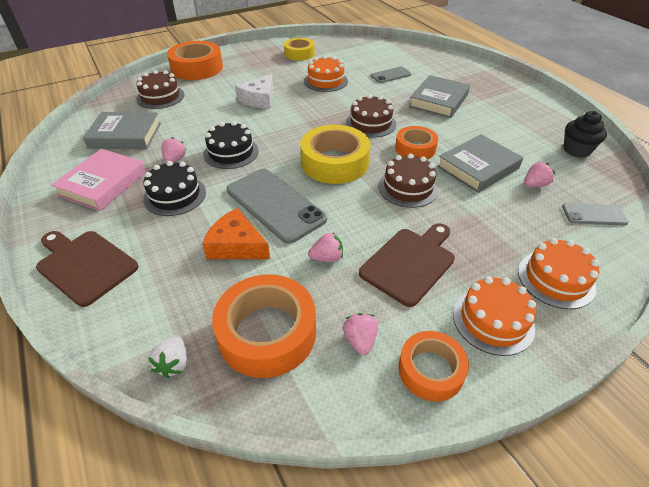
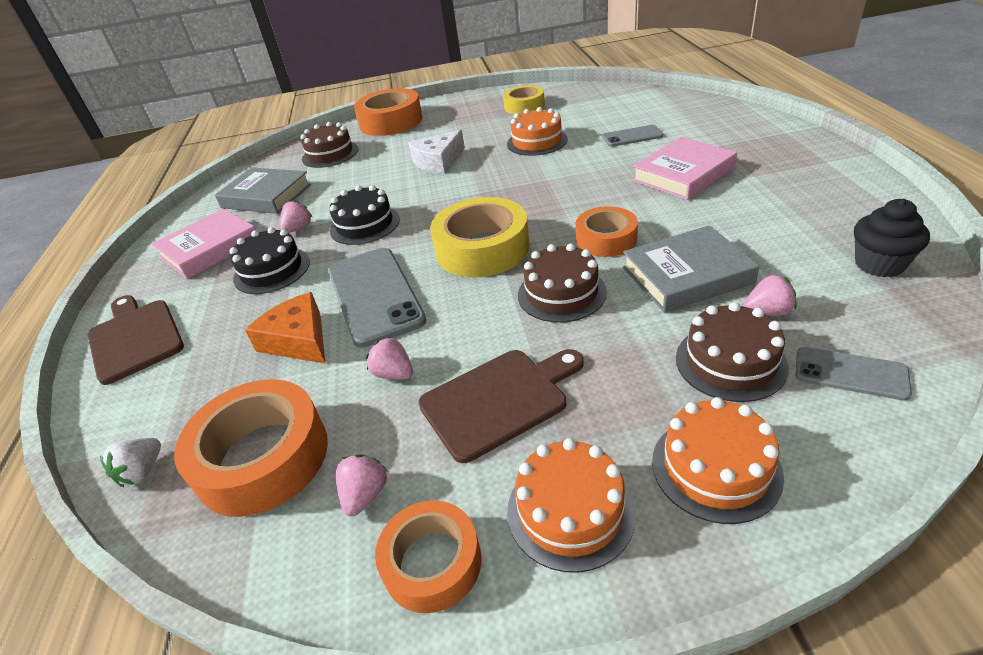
camera: 25 degrees right, 5 degrees down
(327, 258) = (394, 374): pink strawberry -> pink strawberry turned 150 degrees counterclockwise
(370, 123) = (563, 200): brown cake -> brown cake (730, 362)
(438, 100) = (683, 174): grey book -> pink book

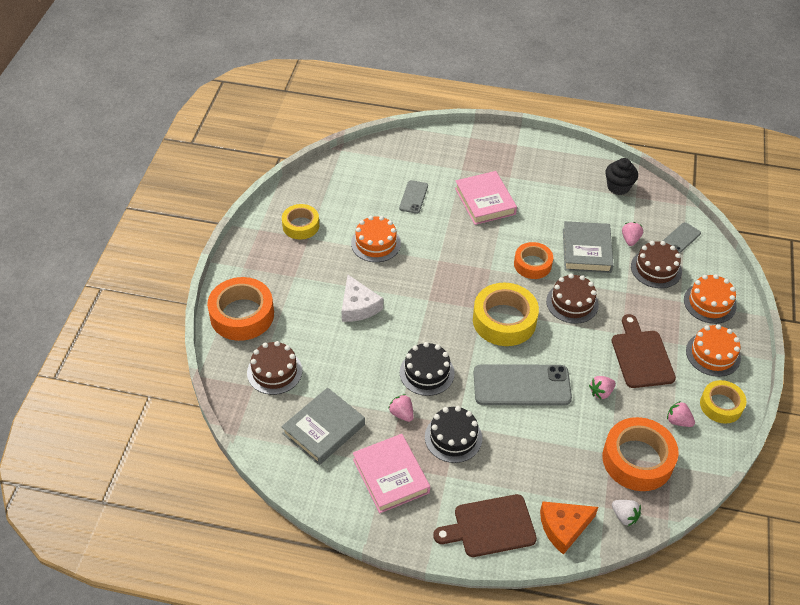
camera: 75 degrees left, 10 degrees up
(298, 340) = (546, 432): orange cheese -> orange cheese (563, 527)
(432, 562) = (721, 405): orange tape -> yellow tape

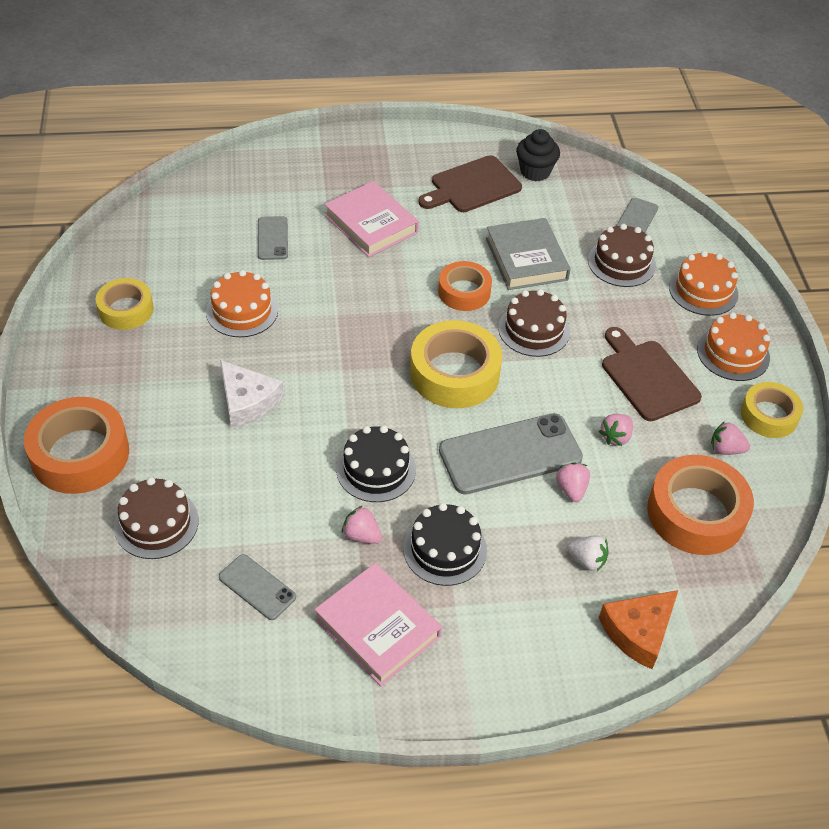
camera: 20 degrees left, 0 degrees up
(323, 429) = (257, 587): grey book -> grey phone
(490, 527) = (541, 660): brown cutting board -> brown cutting board (472, 186)
(624, 516) = (709, 593): white strawberry -> white strawberry (587, 560)
(630, 239) = (575, 233): pink strawberry -> pink strawberry (571, 489)

